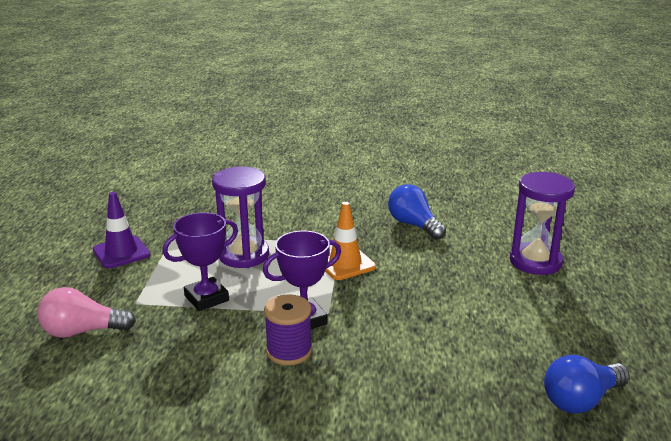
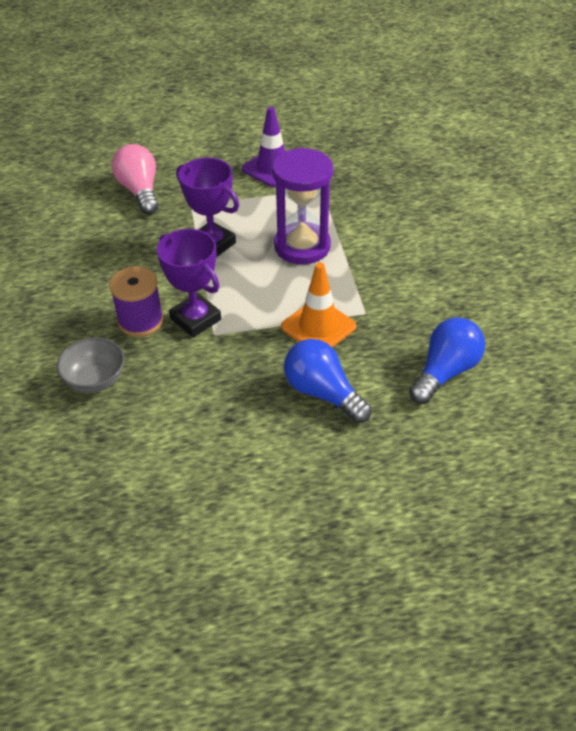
camera: 75 degrees right, 20 degrees up
(356, 387) = (95, 380): none -> grey bowl
(535, 262) = (405, 516): purple hourglass -> none
(581, 400) = (103, 575): blue light bulb -> blue light bulb (322, 393)

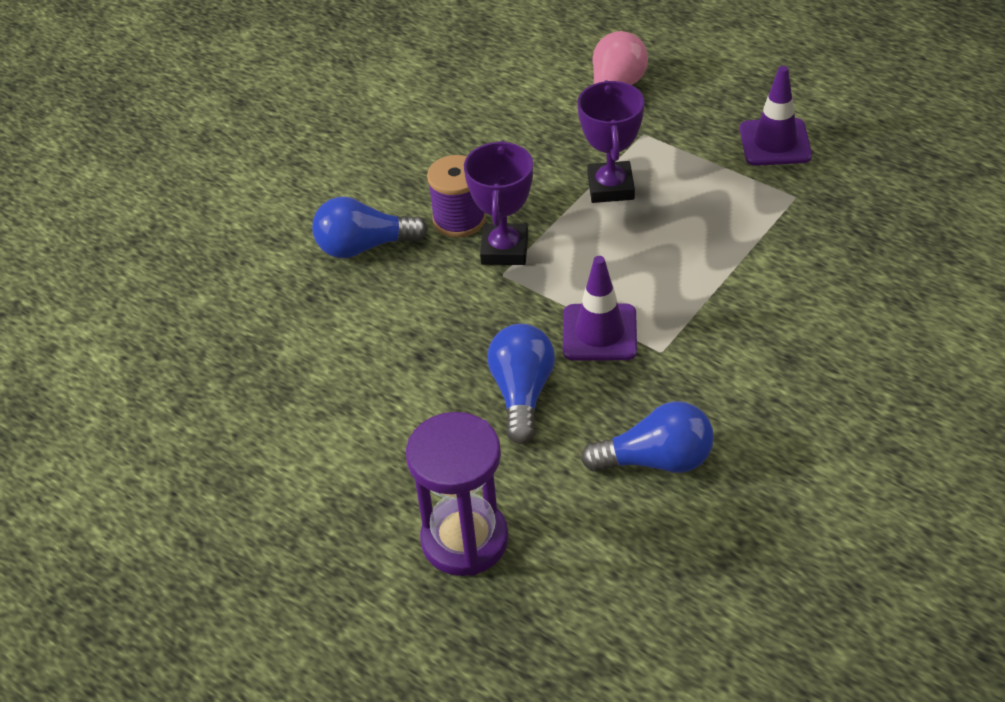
camera: 50 degrees right, 0 degrees up
(95, 380) = (364, 246): grey bowl -> blue light bulb
(302, 246) = (692, 245): purple hourglass -> purple hourglass (464, 540)
(318, 327) = (599, 333): orange traffic cone -> purple traffic cone

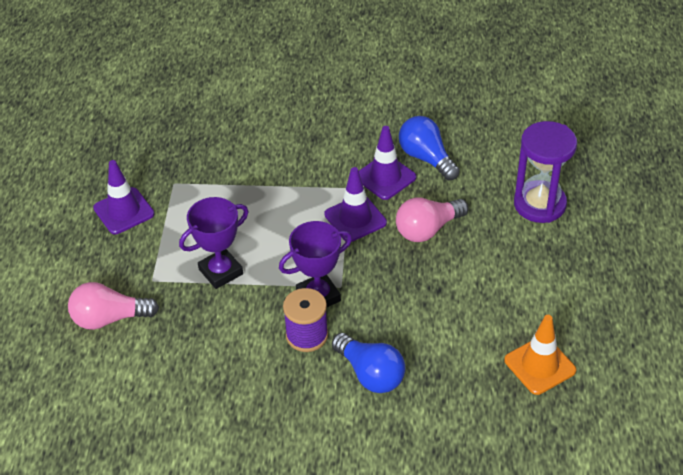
camera: 125 degrees left, 0 degrees up
(236, 388) = (540, 365): none -> orange traffic cone
(522, 393) = (427, 229): blue light bulb -> pink light bulb
(652, 397) = (385, 177): none -> purple traffic cone

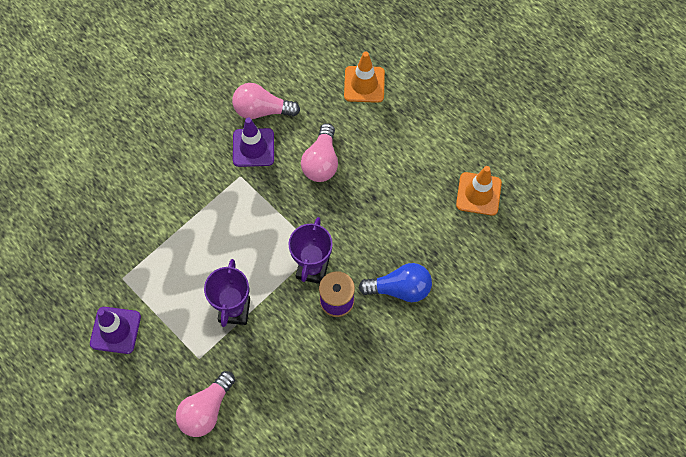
camera: 50 degrees left, 20 degrees up
(355, 218) = (270, 194): purple traffic cone -> none
(426, 158) = (262, 110): blue light bulb -> pink light bulb
(539, 204) = (364, 84): purple hourglass -> orange traffic cone

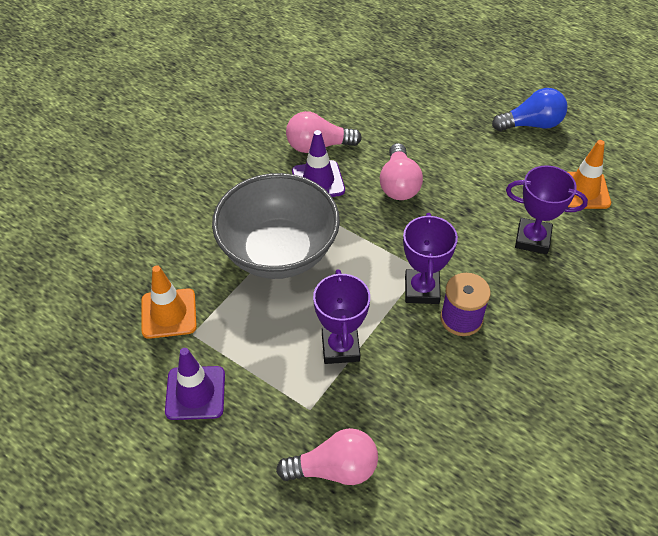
camera: 10 degrees left, 15 degrees down
(204, 214) = (278, 252): none -> grey bowl
(206, 410) = (334, 469): pink light bulb -> pink light bulb turned 120 degrees counterclockwise
(364, 84) = (422, 109): orange traffic cone -> orange traffic cone (169, 313)
(400, 289) = (531, 295): blue light bulb -> blue light bulb (531, 124)
(418, 236) = (532, 239): none -> purple trophy

